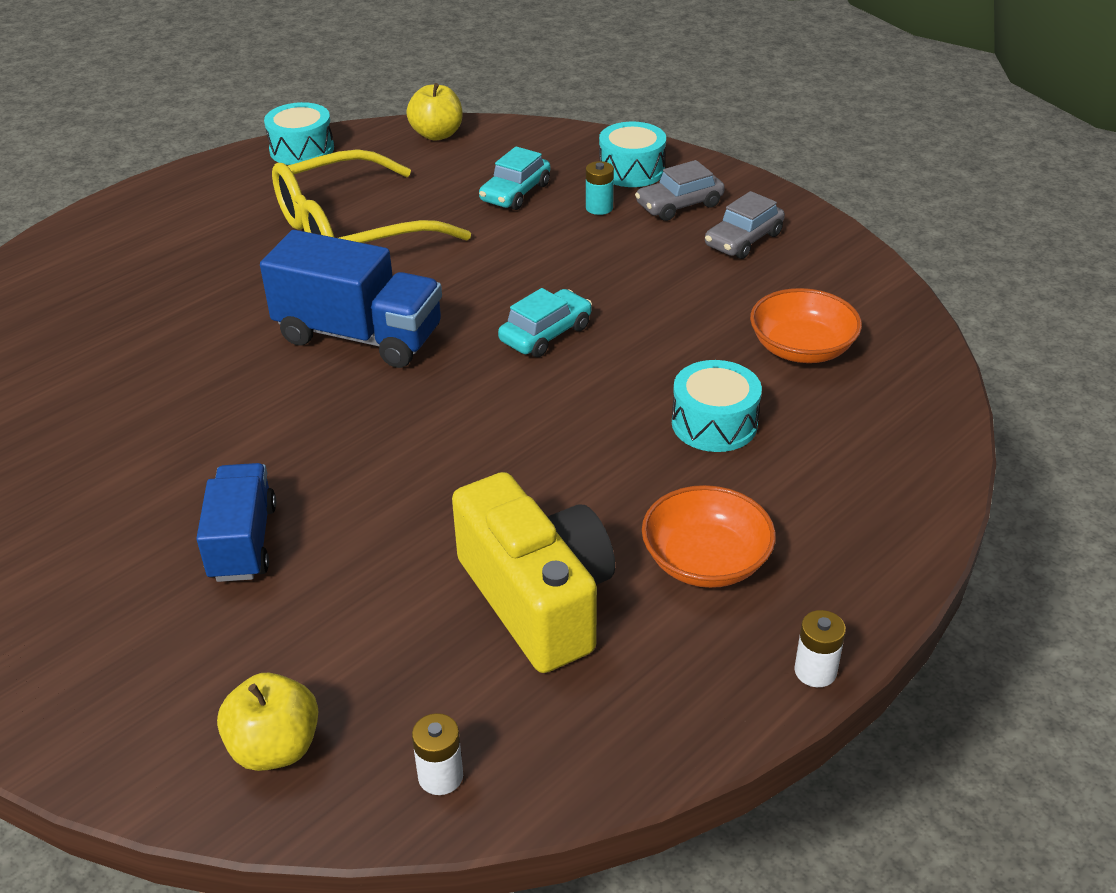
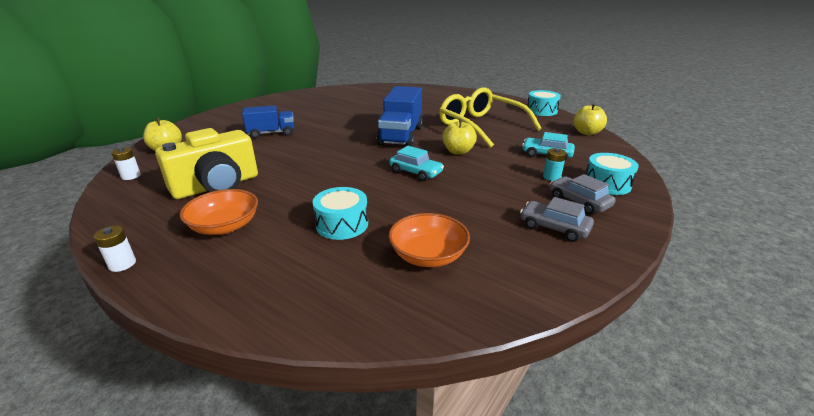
camera: 80 degrees right, 10 degrees down
(469, 277) = (458, 151): none -> yellow apple

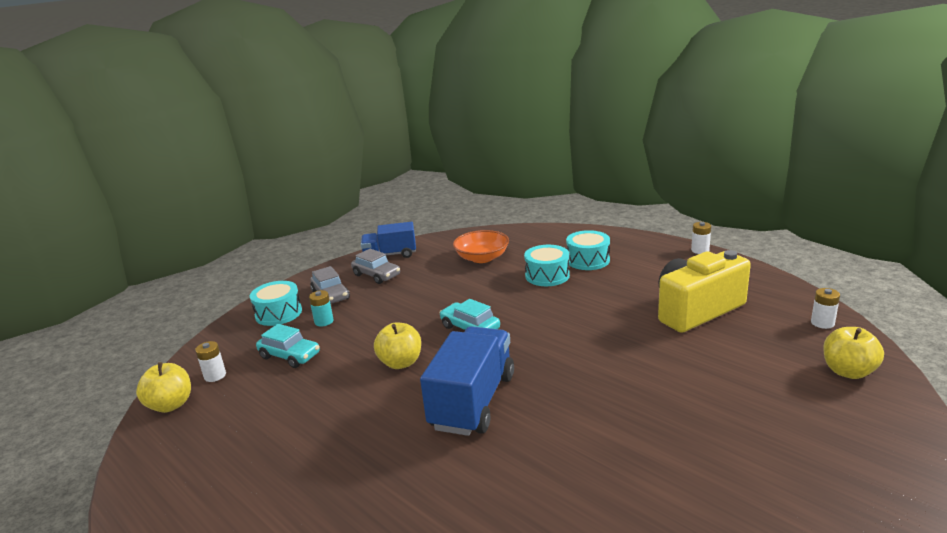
camera: 170 degrees left, 5 degrees down
(225, 226) = (648, 273): orange bowl -> none
(271, 133) = (707, 414): blue truck -> blue truck (390, 255)
(481, 126) = (321, 429): yellow glasses -> none
(541, 111) = (147, 489): turquoise drum -> turquoise drum (588, 260)
(584, 144) = (215, 376): none -> white battery

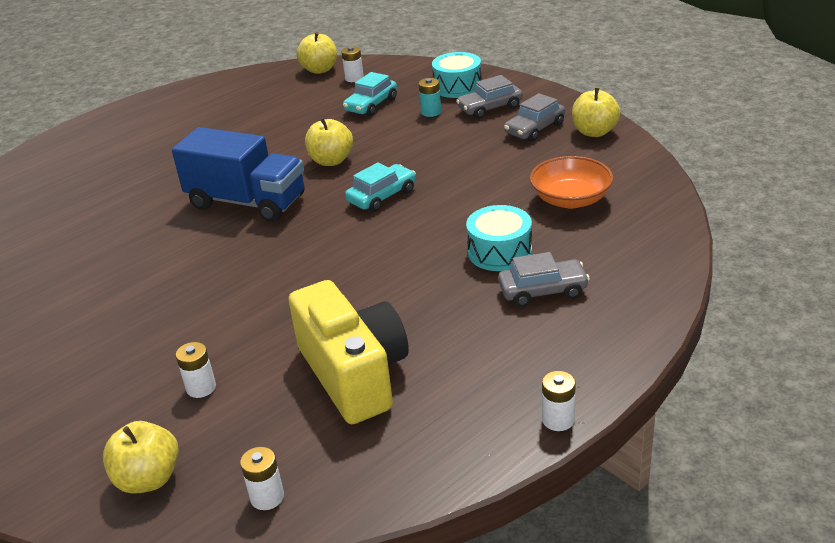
camera: 95 degrees right, 10 degrees up
(390, 255) = (594, 132): blue truck -> yellow apple
(588, 260) = (543, 291): turquoise drum -> grey car
(746, 369) = (201, 388): none -> white battery

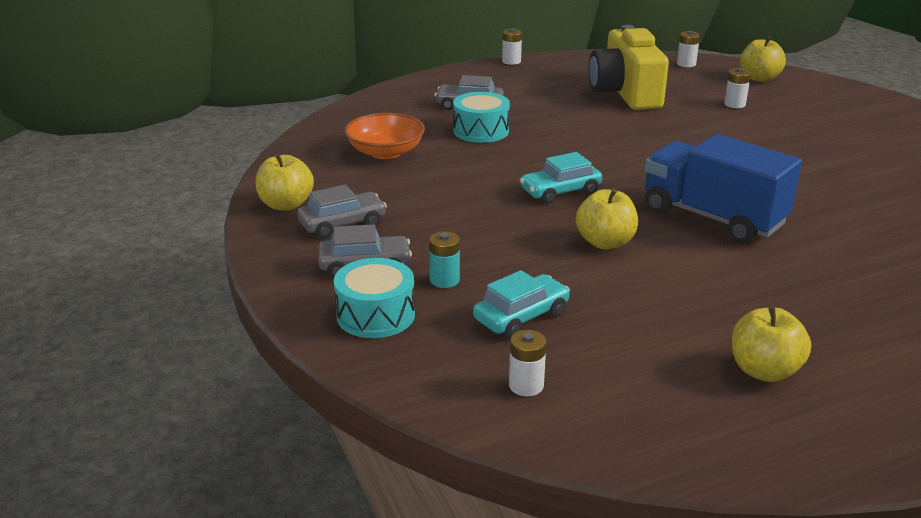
camera: 165 degrees left, 5 degrees down
(319, 70) = (583, 431): yellow apple -> yellow apple (764, 371)

